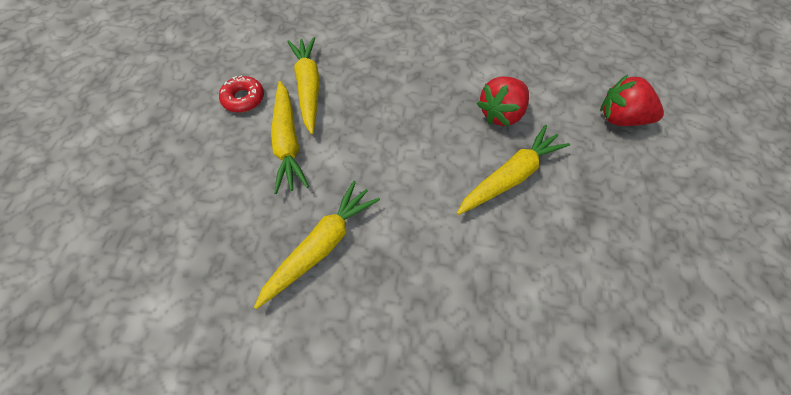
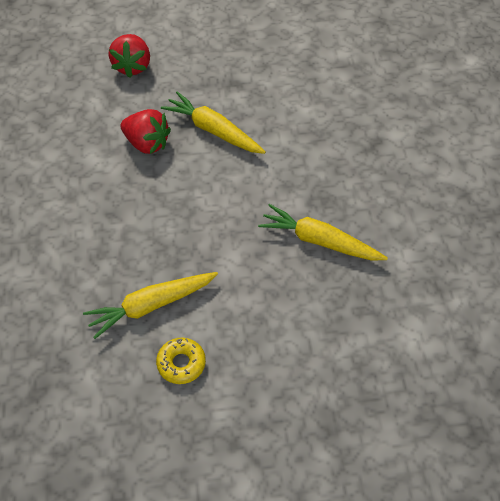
camera: 105 degrees left, 5 degrees down
(243, 99) = (181, 363): red donut -> yellow donut
(288, 142) = (225, 301): yellow carrot -> none

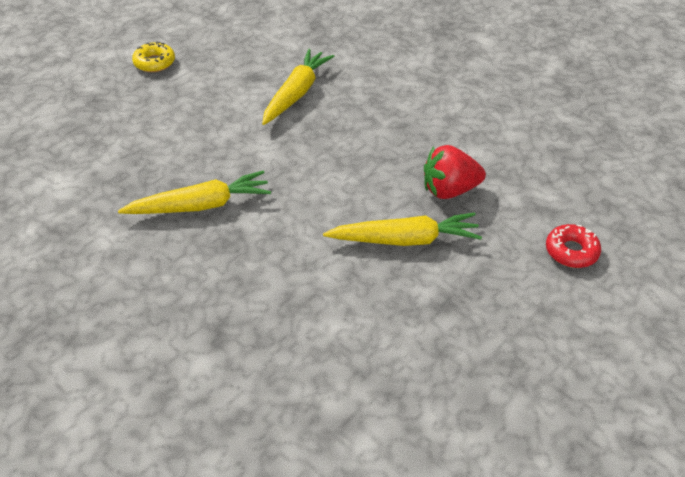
camera: 140 degrees right, 10 degrees down
(132, 66) = (571, 251): red strawberry -> red donut
(181, 363) = (237, 78): yellow donut -> yellow donut (154, 63)

